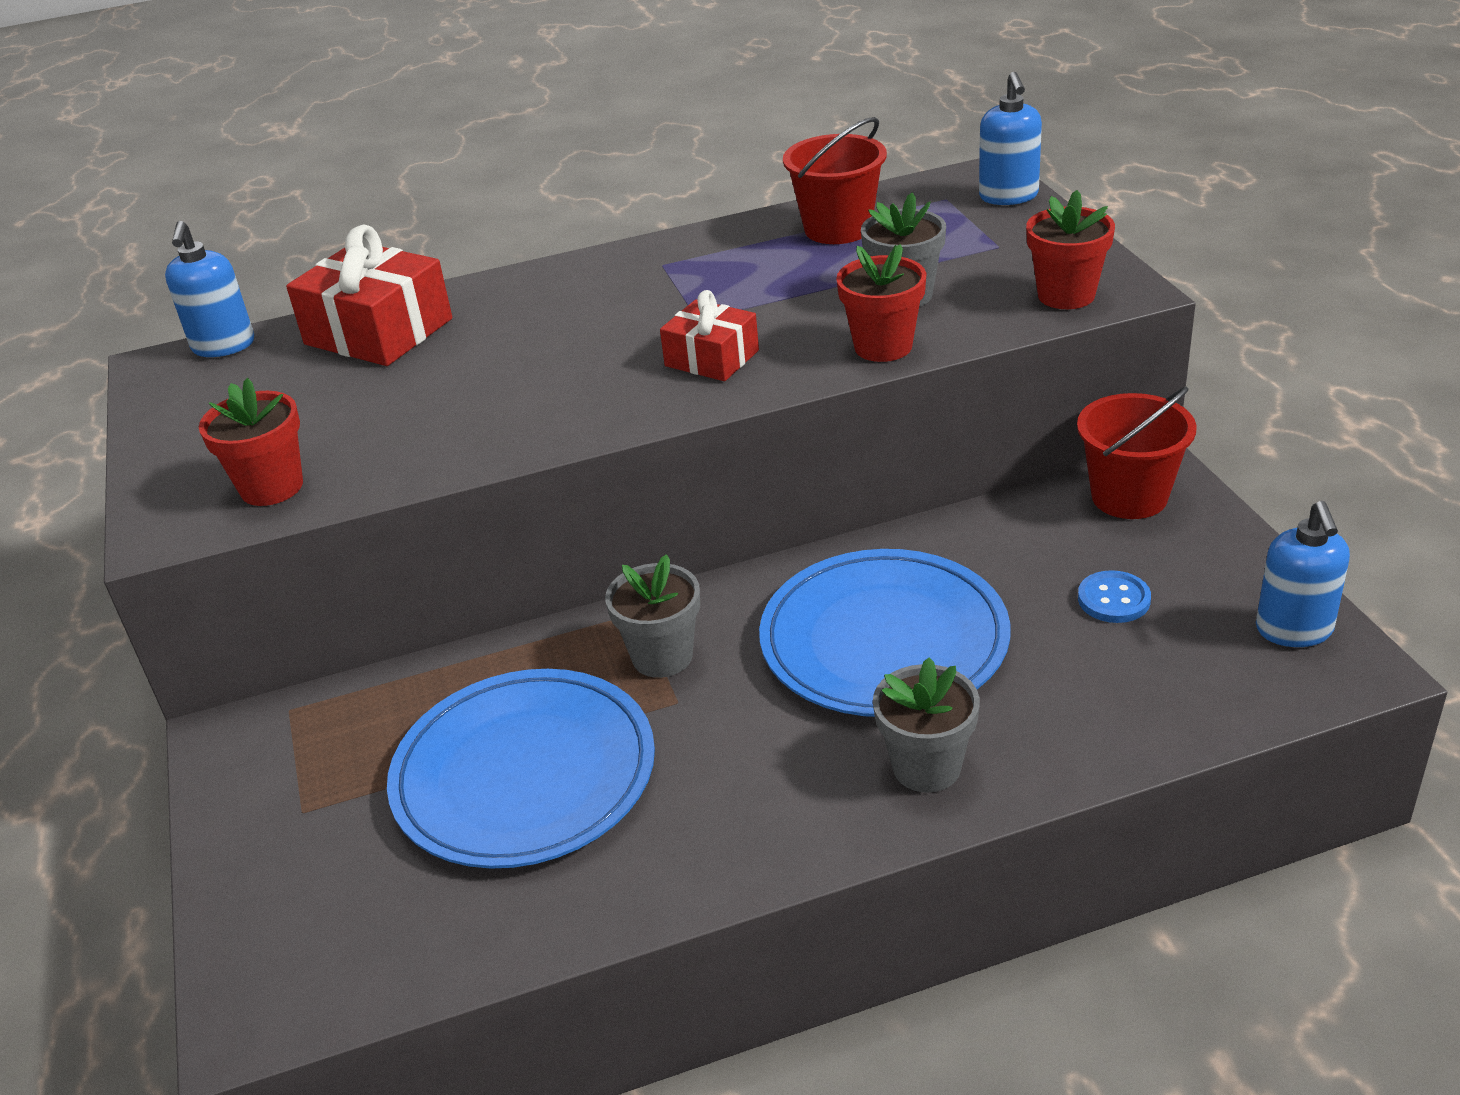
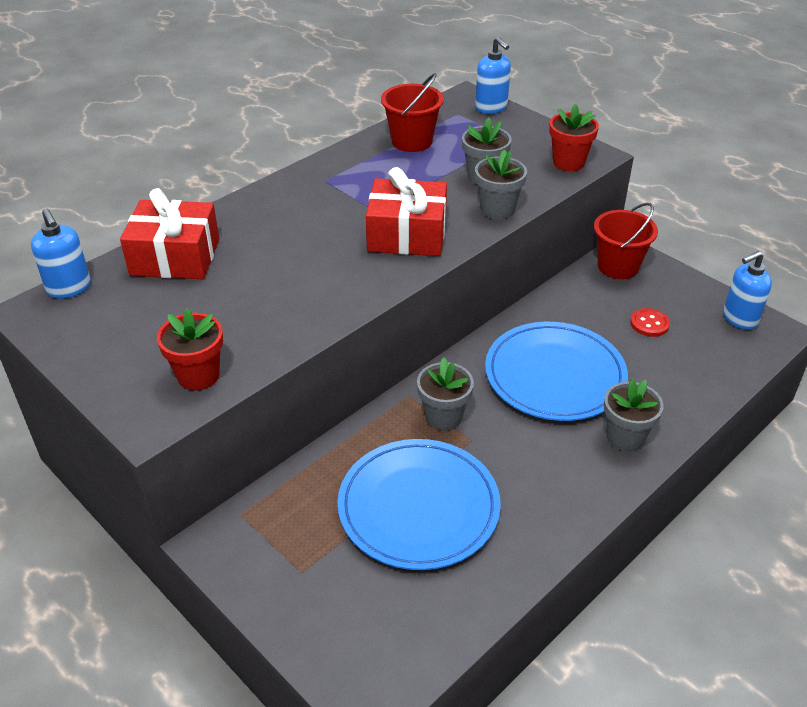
camera: 30 degrees left, 5 degrees up
(712, 358) = (407, 235): red gift -> red gift, size x1.66
(883, 346) = (497, 209): red flower pot -> grey flower pot
(1113, 599) = (649, 324): blue button -> red button
(1294, 630) = (739, 319): blue soap dispenser -> blue soap dispenser turned 90 degrees clockwise

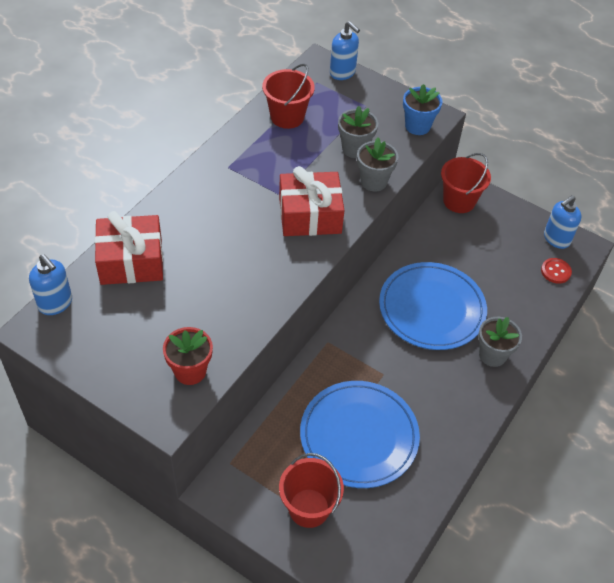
camera: 15 degrees left, 10 degrees up
(325, 584) = (309, 508): none -> red bucket
(443, 417) = (358, 357): grey flower pot -> none
(568, 162) = (417, 126): red flower pot -> blue flower pot
(649, 324) = (492, 252): red button -> red button (555, 271)

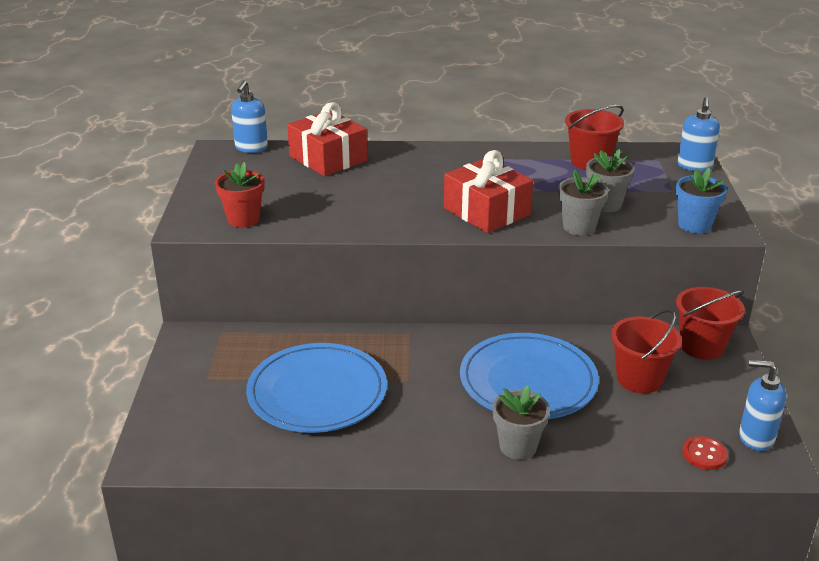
camera: 60 degrees right, 20 degrees down
(309, 508) = (209, 393): red bucket -> red bucket (639, 379)

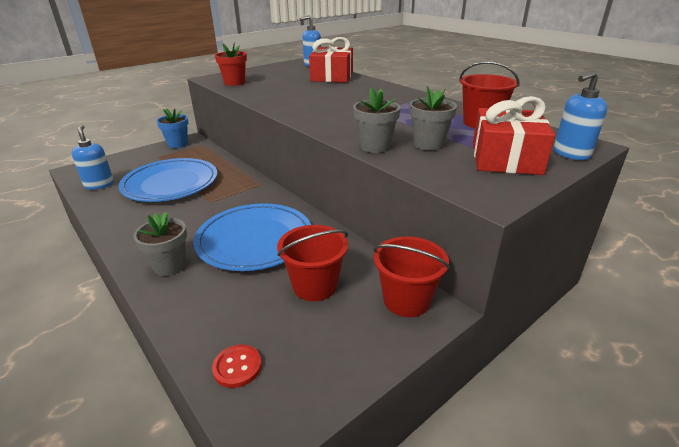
camera: 50 degrees right, 0 degrees up
(486, 211) = (343, 119): red gift -> red gift (505, 158)
(694, 225) = (468, 183): blue flower pot -> blue flower pot (178, 144)
(755, 438) = (297, 394): blue soap dispenser -> blue soap dispenser (99, 185)

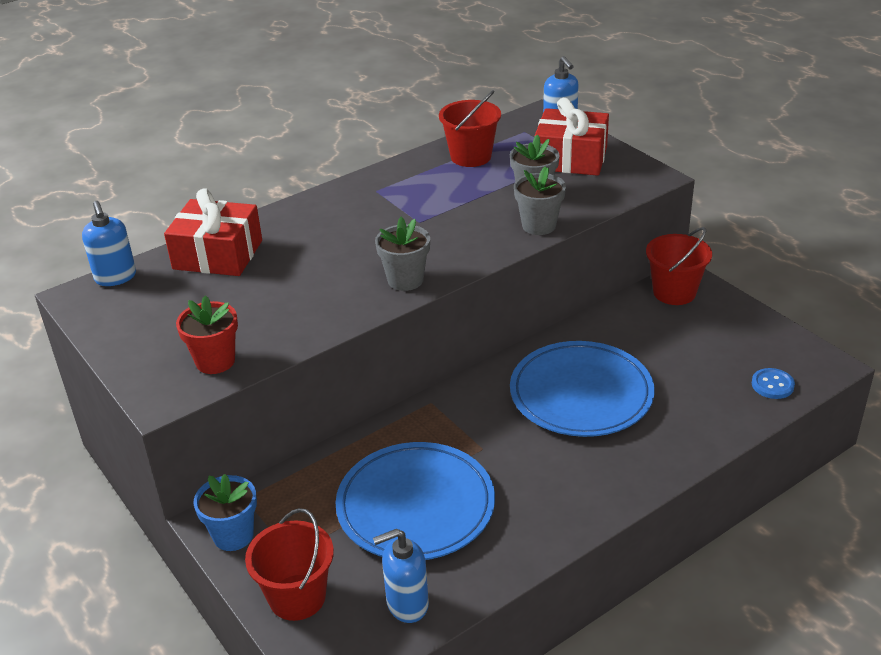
camera: 85 degrees left, 5 degrees up
(170, 266) = (638, 457): grey flower pot -> grey flower pot (405, 280)
(237, 367) = (772, 385): red button -> blue button
(315, 286) = (661, 345): red bucket -> red bucket (297, 597)

